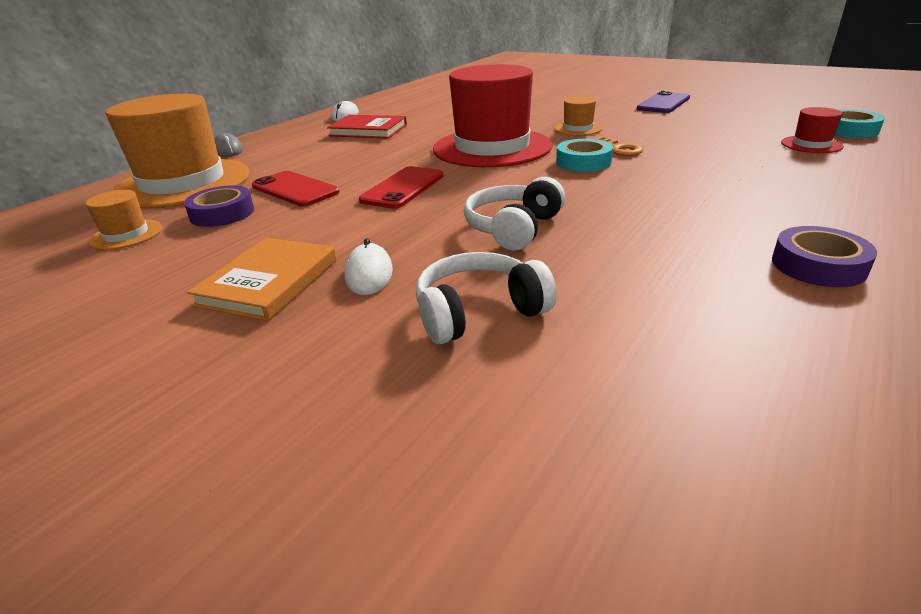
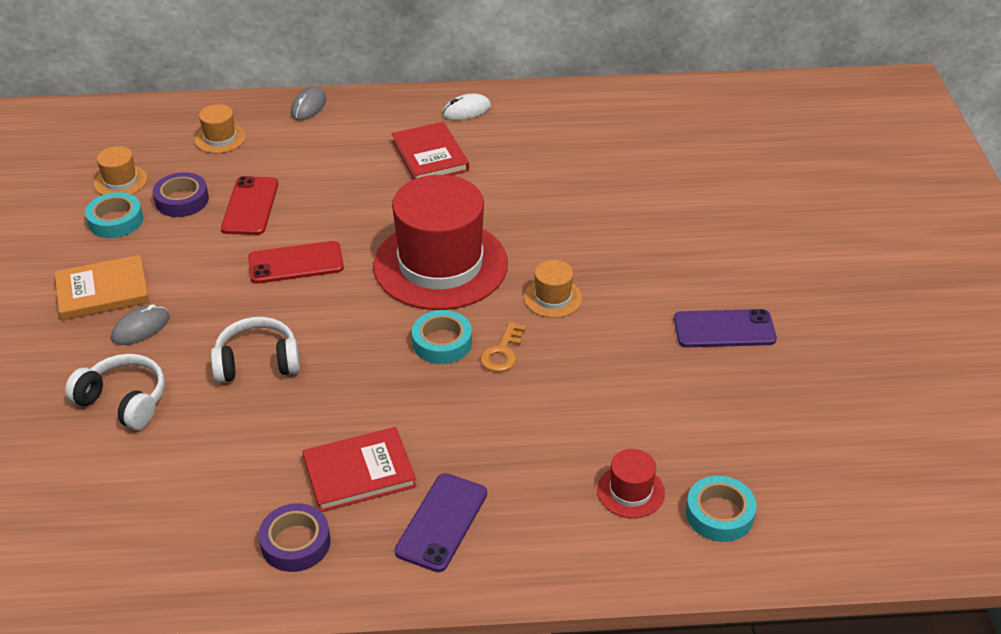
camera: 50 degrees right, 10 degrees up
(176, 250) = (116, 221): none -> turquoise tape
(183, 183) = (220, 138): orange hat -> orange hat, size x0.42
(369, 274) = (141, 328): white mouse -> grey mouse
(724, 218) = (359, 472): none -> red book
(817, 201) = (441, 522): none -> purple phone

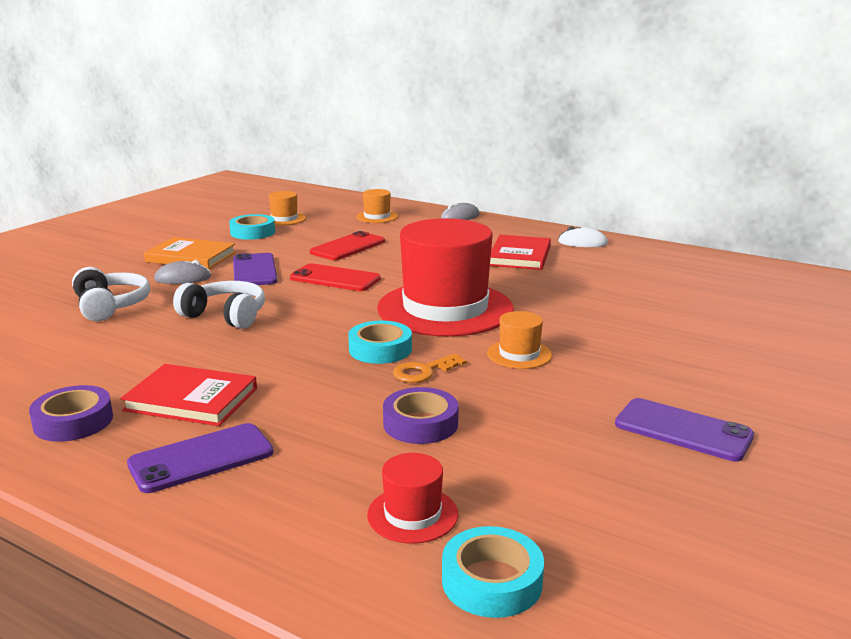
camera: 35 degrees right, 20 degrees down
(182, 200) = (308, 234): purple tape -> purple tape (420, 424)
(200, 284) = (254, 270): none -> purple phone

